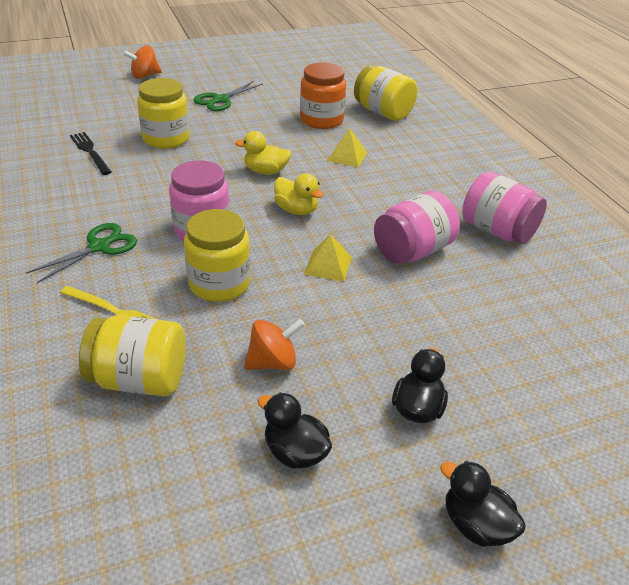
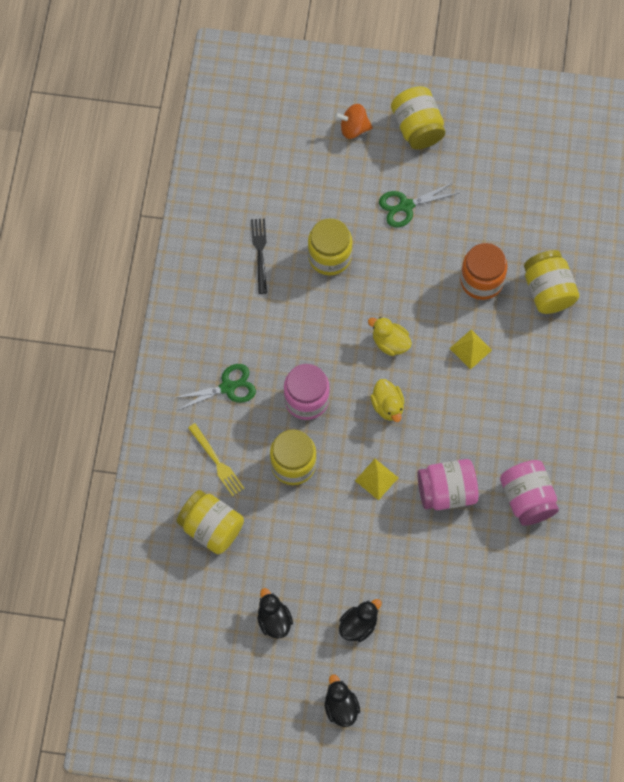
camera: 30 degrees right, 30 degrees up
(201, 66) = (417, 127): none -> yellow jar
(273, 362) = (294, 550): orange spinning top -> none

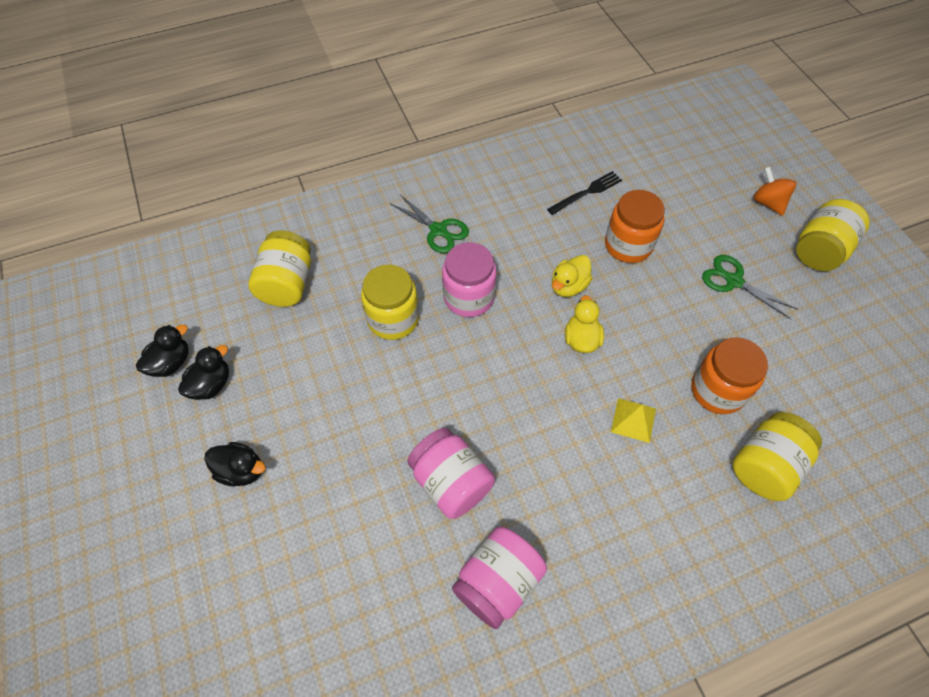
camera: 60 degrees right, 10 degrees down
(217, 462) = (358, 257): yellow fork -> none
(329, 256) = (628, 245): yellow jar -> orange jar
(341, 707) = (132, 502): black duck -> black duck (171, 363)
(376, 479) = (423, 402): yellow pyramid -> none
(387, 406) = (511, 372): yellow duck -> yellow duck (568, 286)

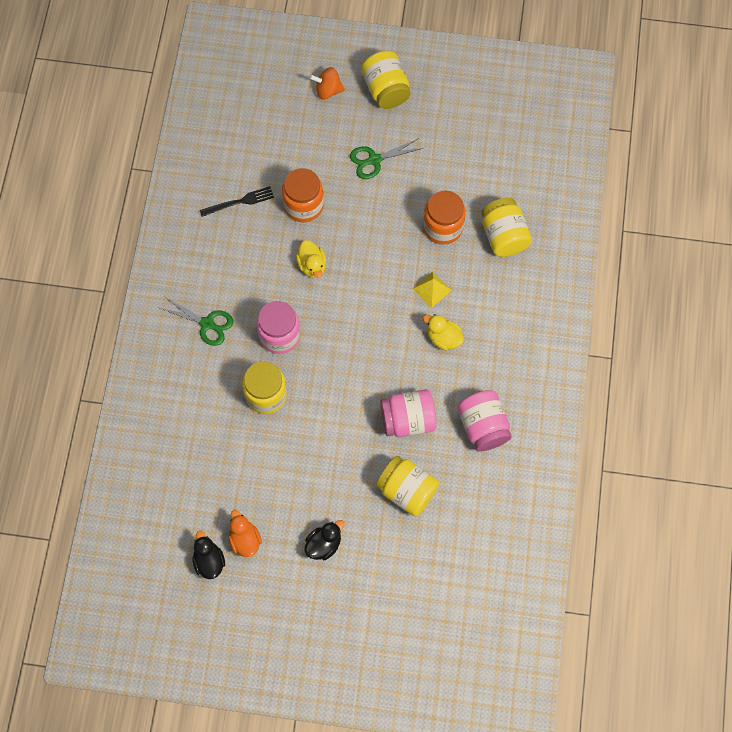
camera: 60 degrees left, 10 degrees up
(211, 384) = (245, 540): black duck -> orange duck
(287, 284) = (188, 453): yellow jar -> yellow jar (407, 491)
(439, 230) = (207, 324): green scissors -> green scissors turned 45 degrees clockwise
(581, 339) = (358, 283): yellow duck -> yellow duck (443, 338)
(587, 192) = (240, 202): black fork -> black fork turned 75 degrees clockwise

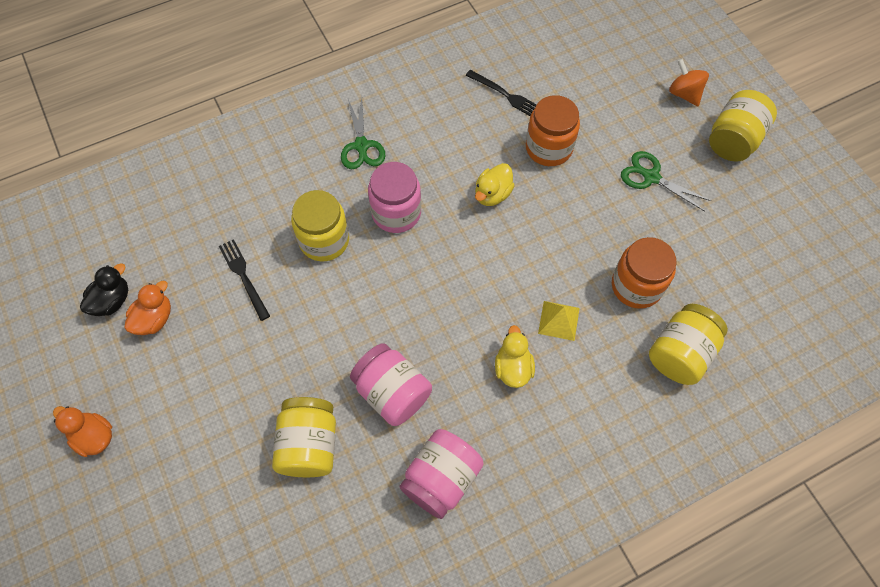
camera: 55 degrees right, 5 degrees down
(255, 463) = (243, 276): none -> black fork
(306, 622) = (94, 437): none -> orange duck
(324, 544) = (194, 398): black duck -> none

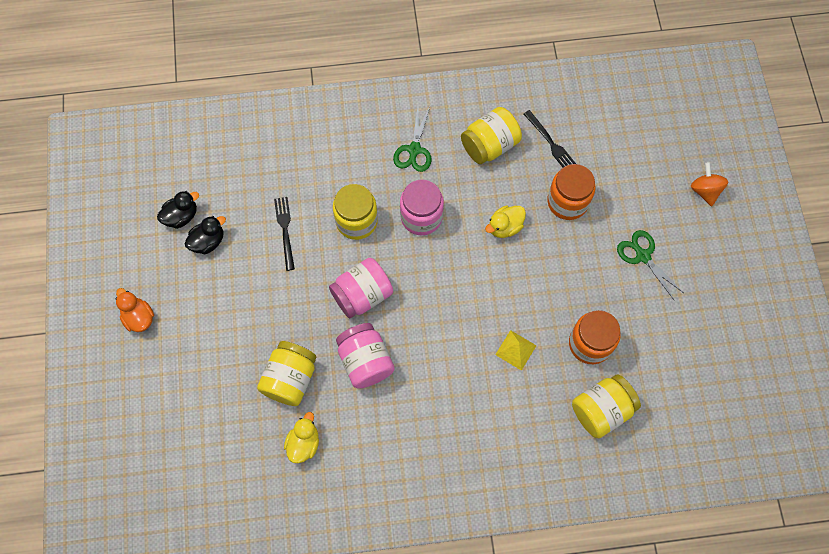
camera: 20 degrees right, 5 degrees up
(154, 319) = (208, 241): orange duck -> black duck
(441, 479) = (378, 439): pink jar -> pink jar (362, 295)
(513, 368) = (464, 375): yellow duck -> yellow duck (304, 443)
(733, 140) = (728, 246): yellow jar -> yellow jar (489, 145)

